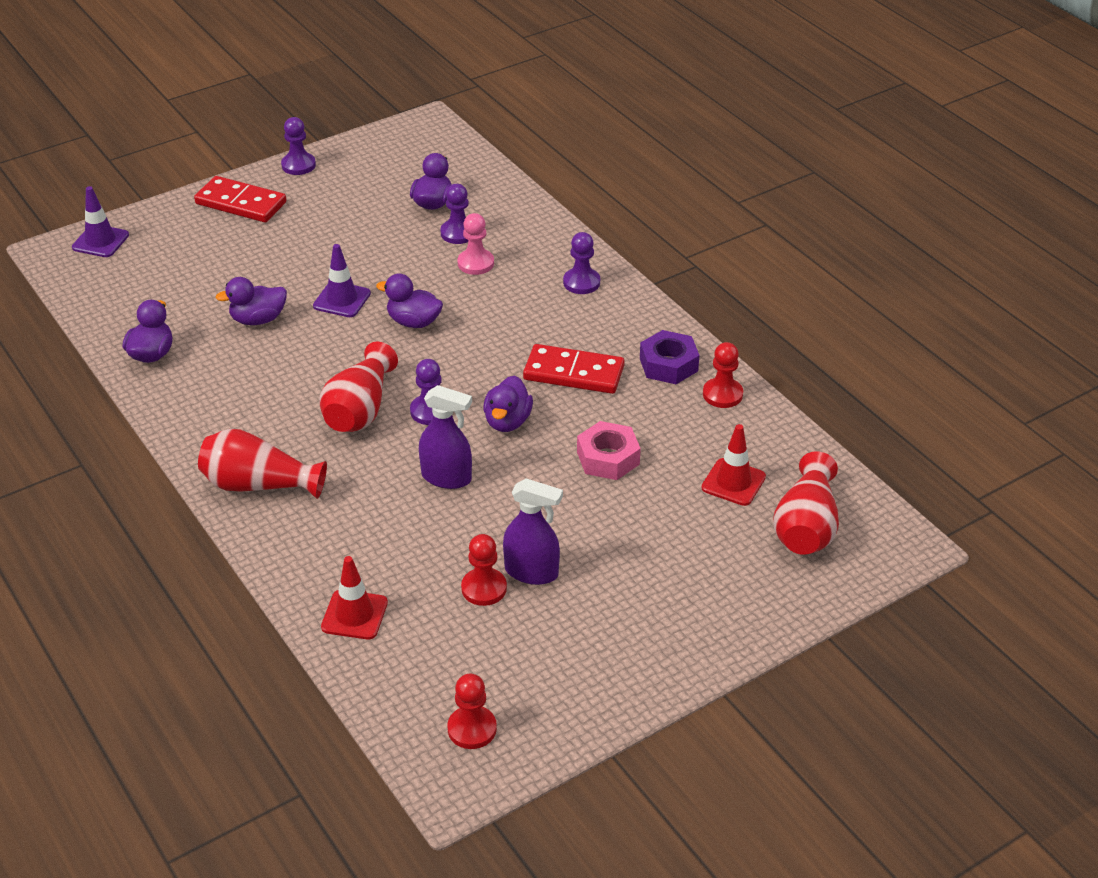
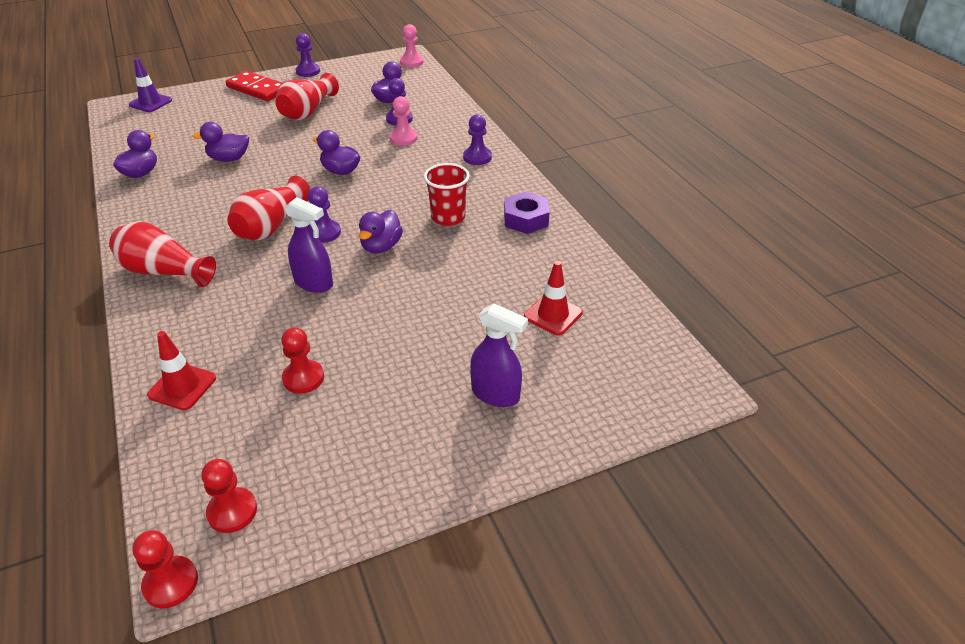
camera: 10 degrees right, 0 degrees up
(342, 300) = (295, 152): purple traffic cone -> none
(439, 134) = (411, 62): none -> pink pawn
(532, 572) = (351, 369): purple spray bottle -> purple spray bottle (496, 394)
(574, 373) = (448, 217): red domino -> red cup
(608, 458) = (452, 283): pink nut -> none
(722, 394) = (563, 245): red pawn -> red pawn (170, 583)
(806, 527) = (608, 360): red vase -> red vase (307, 111)

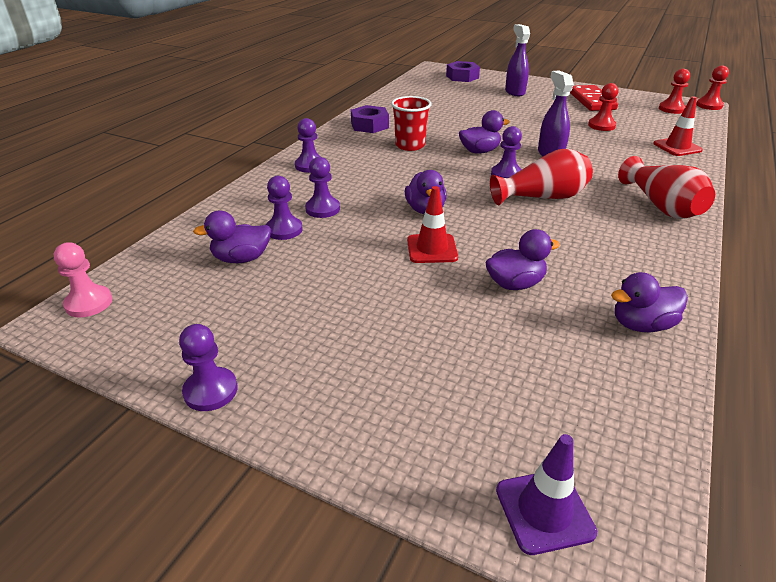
camera: 130 degrees left, 5 degrees down
(229, 159) = (515, 284): purple duck -> purple duck turned 60 degrees counterclockwise
(257, 89) = (335, 401): red domino -> red domino (591, 101)
(307, 111) = (343, 300): red vase -> none
(403, 138) = (322, 209): pink pawn -> purple pawn
(553, 315) = (443, 97): red traffic cone -> red traffic cone (432, 249)
(620, 388) = (462, 77): none -> purple nut

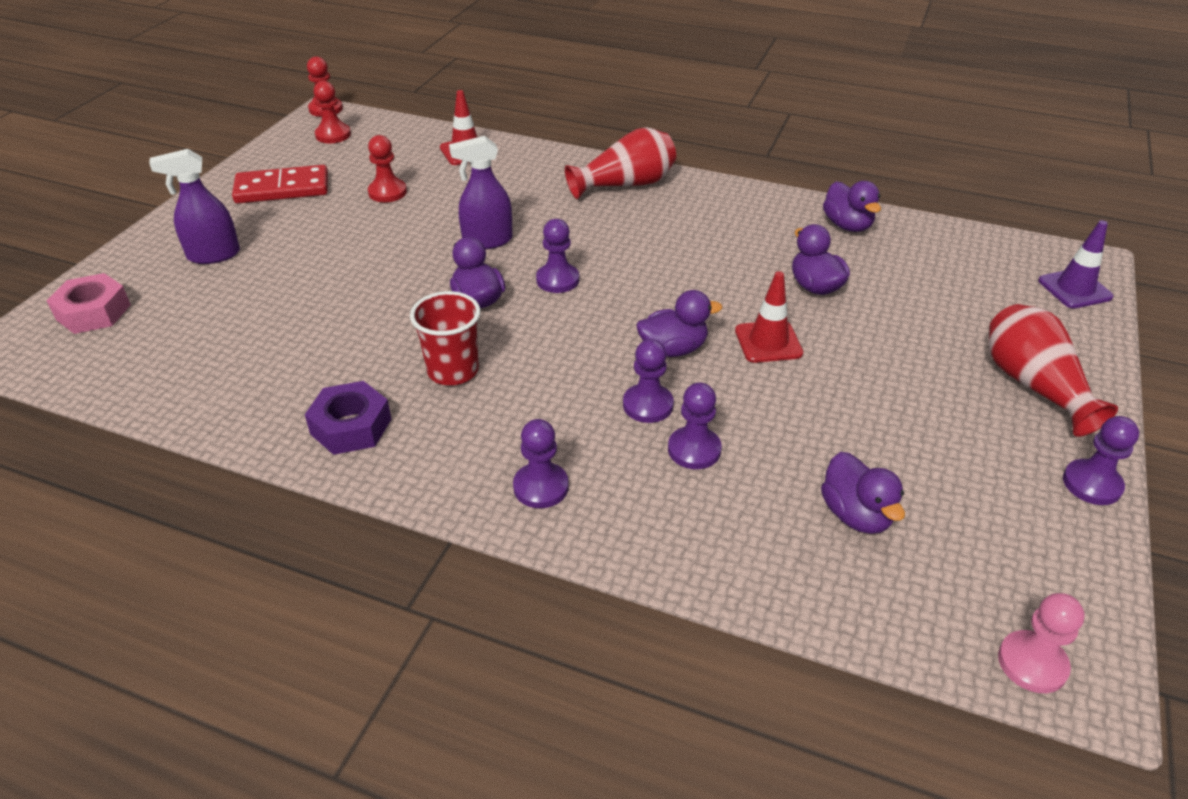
camera: 95 degrees left, 5 degrees up
(284, 230) = (766, 483): purple pawn -> purple pawn (648, 405)
(462, 77) = (93, 312): purple nut -> pink nut
(542, 197) = (619, 257): red vase -> red vase (1033, 386)

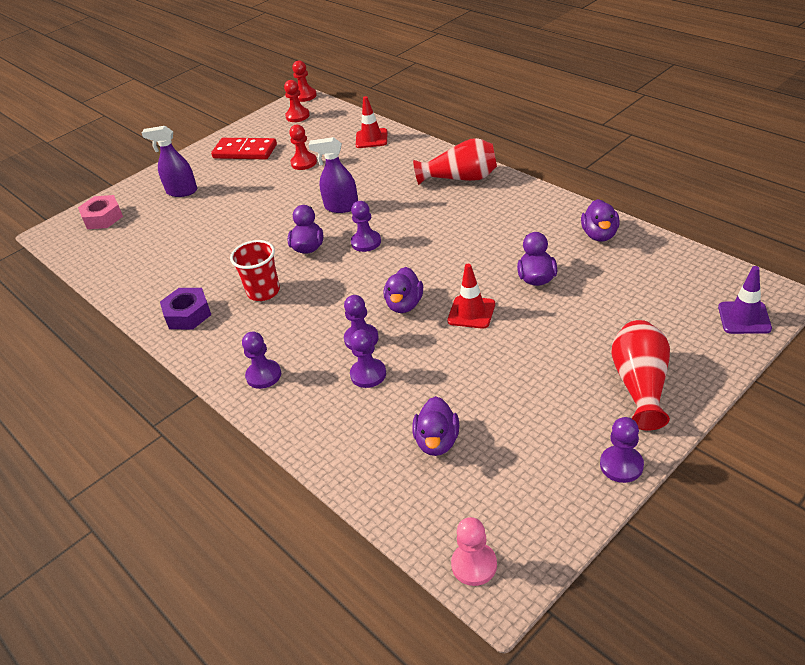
camera: 30 degrees right, 0 degrees up
(673, 349) = (404, 304): purple duck -> purple duck turned 90 degrees clockwise

